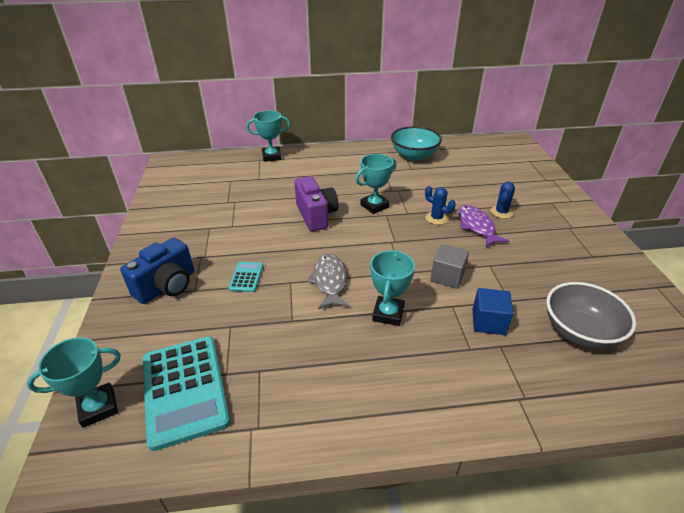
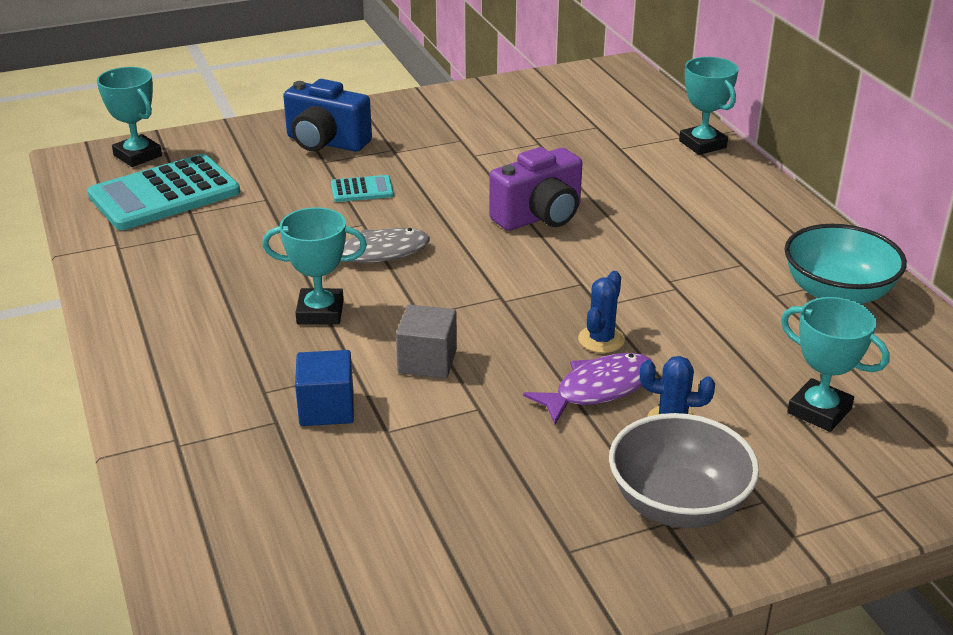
camera: 75 degrees right, 5 degrees down
(374, 206) = (603, 268): turquoise trophy -> turquoise trophy (819, 411)
(579, 332) = (327, 511): grey bowl -> grey bowl (678, 504)

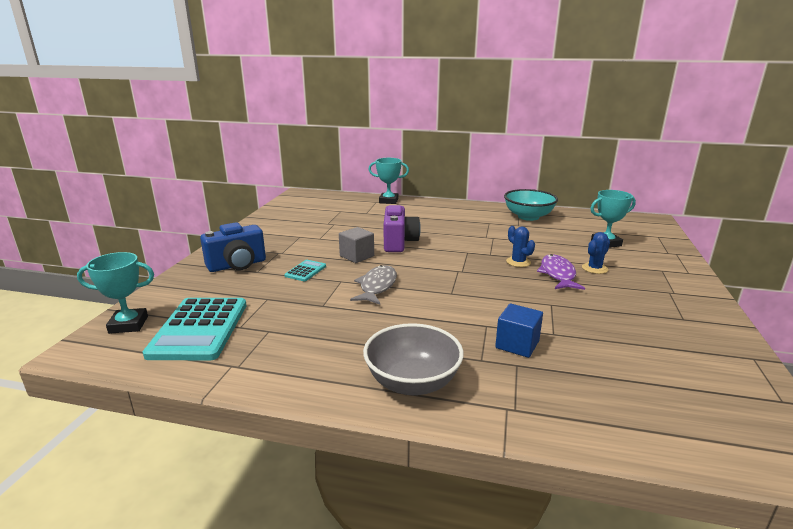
camera: 55 degrees left, 10 degrees down
(320, 312) = (415, 318): turquoise trophy -> none
(427, 361) = (497, 304): grey cube -> grey cube (357, 256)
(678, 504) = (657, 286): grey bowl -> grey bowl (412, 382)

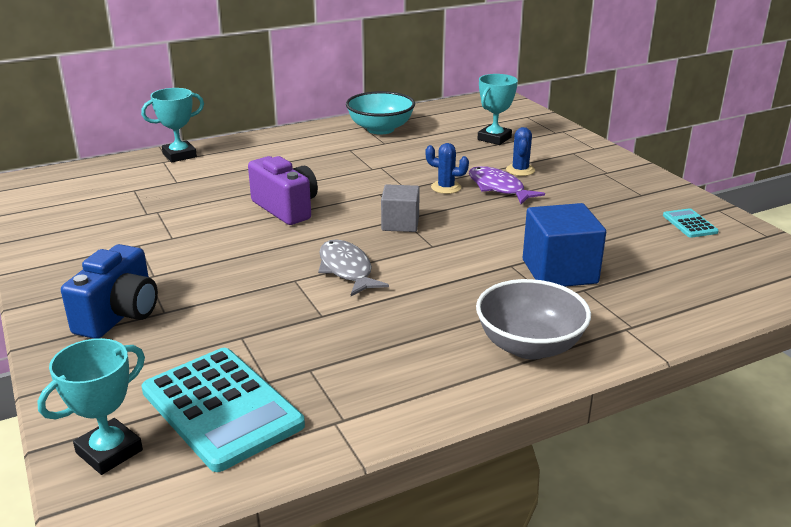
camera: 40 degrees left, 5 degrees up
(305, 271) = (230, 285): turquoise calculator -> turquoise calculator (689, 224)
(357, 256) = (263, 243): grey cube -> grey cube (400, 223)
(517, 344) = (559, 271): blue cube -> blue cube, size x1.55

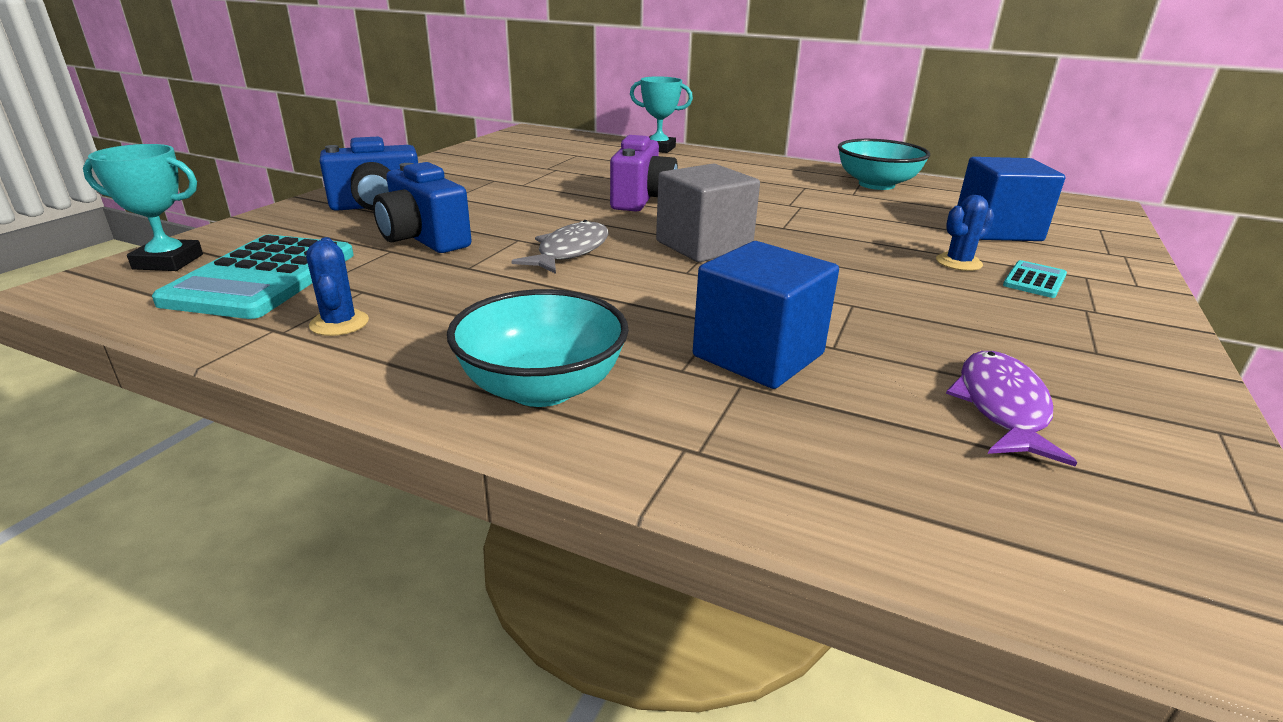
camera: 50 degrees right, 0 degrees up
(238, 316) = (424, 239): none -> blue camera
(400, 223) = (703, 245): grey cube -> grey cube, size x1.55
(446, 187) = (825, 241): blue cactus -> blue cactus (339, 323)
(494, 138) = (997, 230): turquoise trophy -> blue cube
(498, 188) = (887, 264): purple fish -> purple fish (1001, 407)
(529, 346) = (542, 388): grey bowl -> turquoise bowl
(689, 224) = (1104, 416): turquoise calculator -> turquoise calculator (1034, 280)

